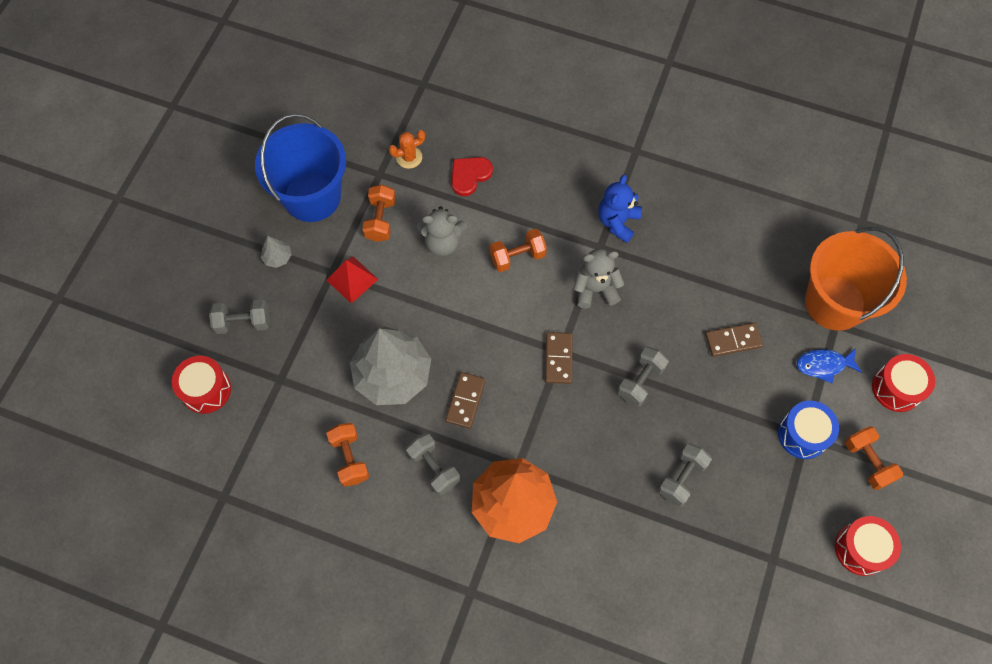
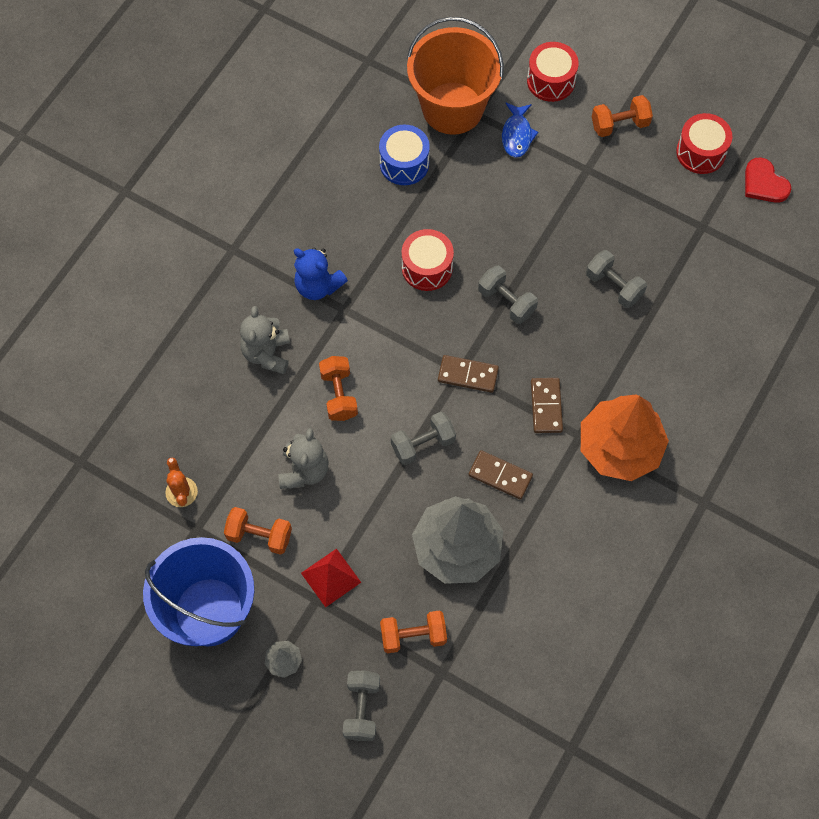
camera: 80 degrees left, 0 degrees up
(206, 390) = (440, 759): red drum -> red drum (427, 268)
(350, 458) = (547, 605): orange dumbbell -> orange dumbbell (413, 636)
(434, 468) = (570, 519): grey dumbbell -> grey dumbbell (423, 444)
(469, 175) = (223, 428): red heart -> red heart (764, 183)
(595, 289) = (394, 324): grey teddy bear -> grey teddy bear (267, 353)
(733, 340) = (477, 207): brown domino -> brown domino (546, 406)
(803, 434) = (585, 171): blue drum -> blue drum (404, 163)

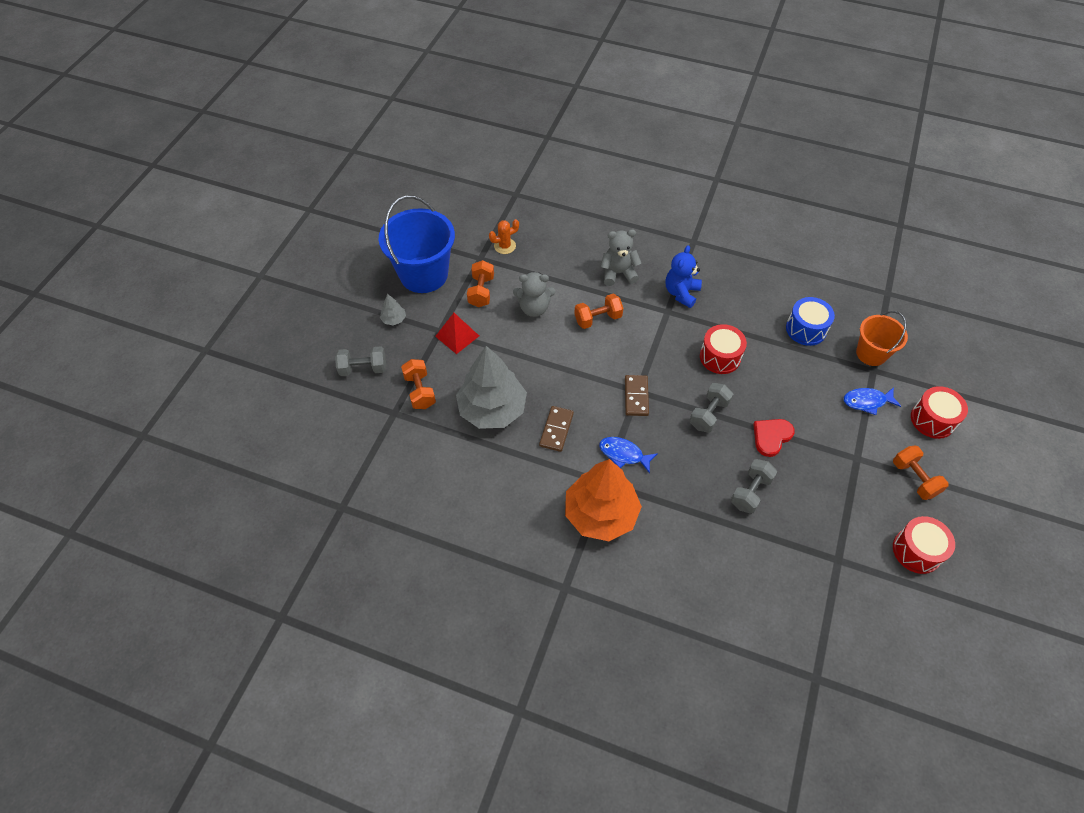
camera: 80 degrees right, 10 degrees down
(423, 444) = (571, 375): grey dumbbell -> none
(452, 108) = (871, 353): orange bucket -> orange bucket, size x0.58
(546, 406) = (623, 454): brown domino -> blue fish
(764, 183) = (908, 613): red heart -> red heart (771, 437)

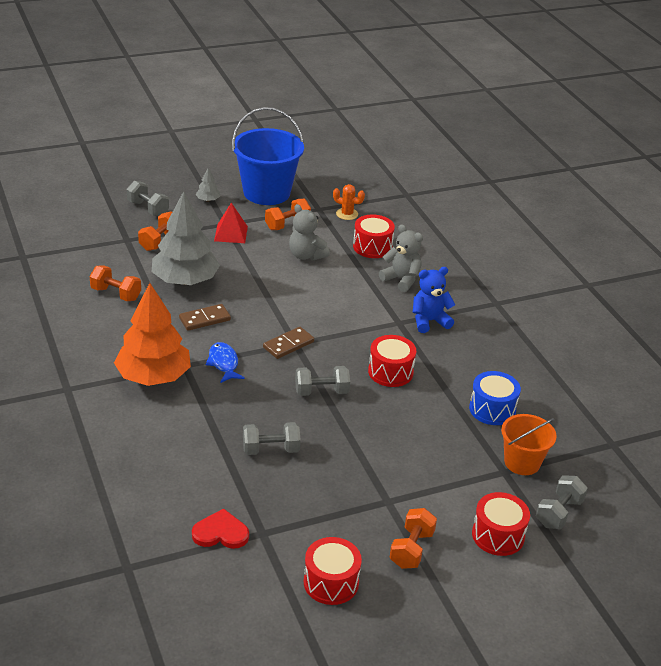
camera: 45 degrees right, 20 degrees down
(562, 261) = (372, 247): none -> red drum
(598, 319) = (339, 290): orange dumbbell -> orange dumbbell (116, 294)
(771, 437) = (344, 438): red heart -> red heart (220, 533)
(867, 401) = (461, 482): blue fish -> none
(933, 371) = (559, 513): none -> grey dumbbell

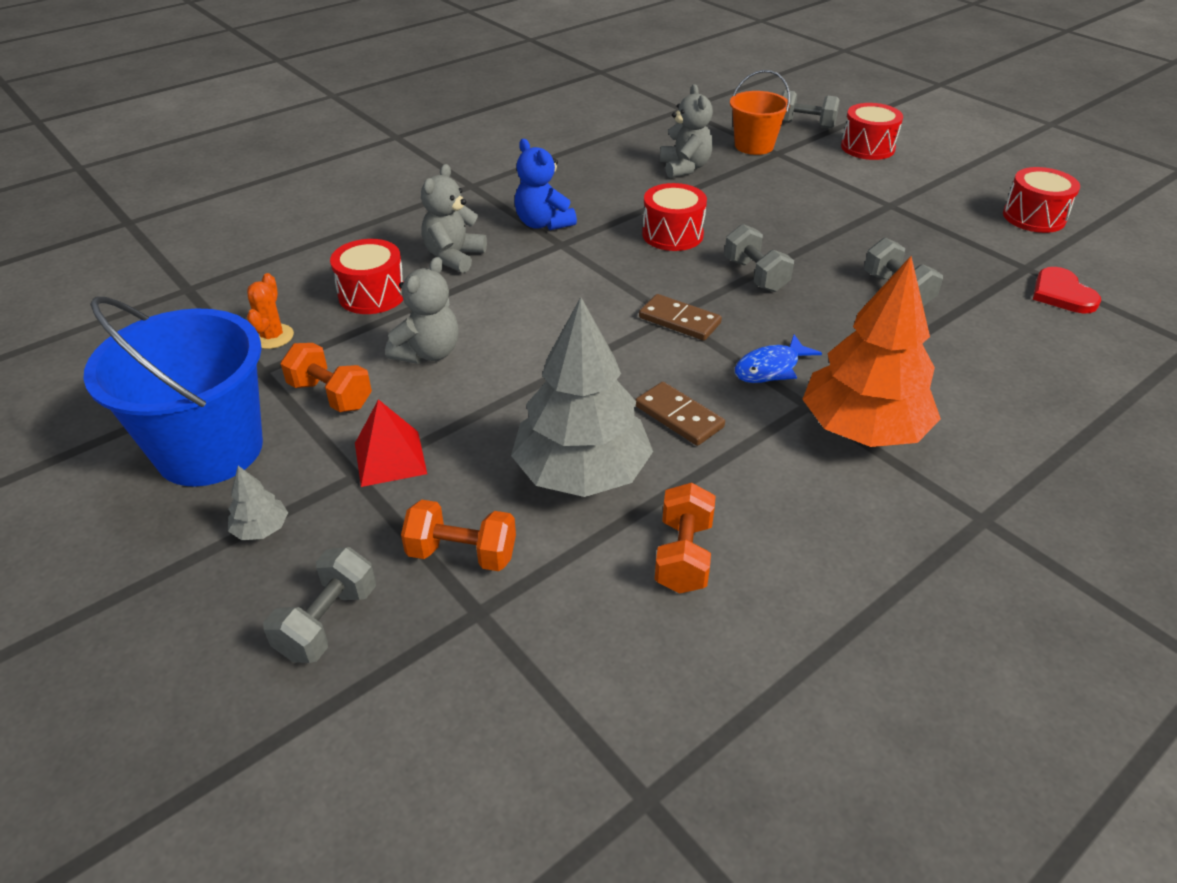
camera: 105 degrees left, 5 degrees up
(411, 549) = (938, 184): orange dumbbell -> none
(492, 409) = (685, 167): blue drum -> grey teddy bear

